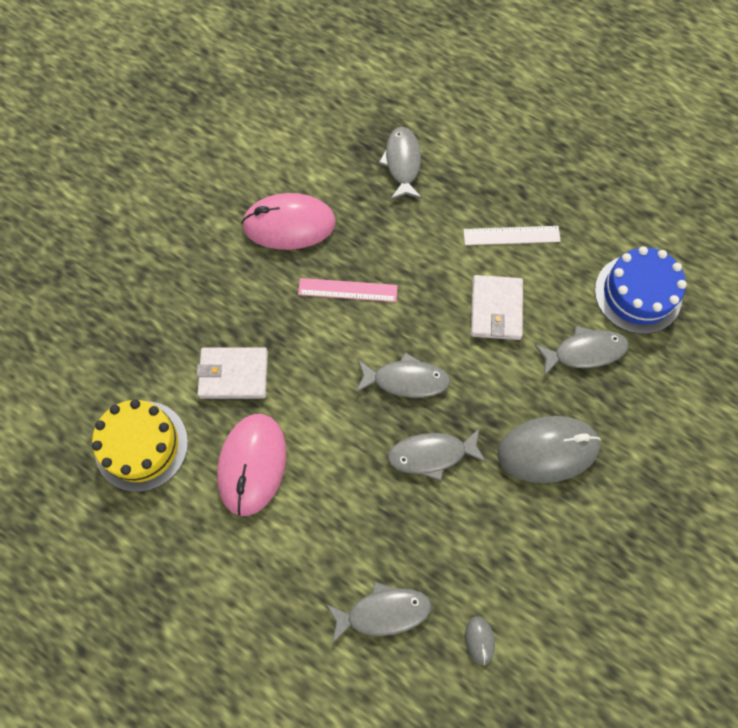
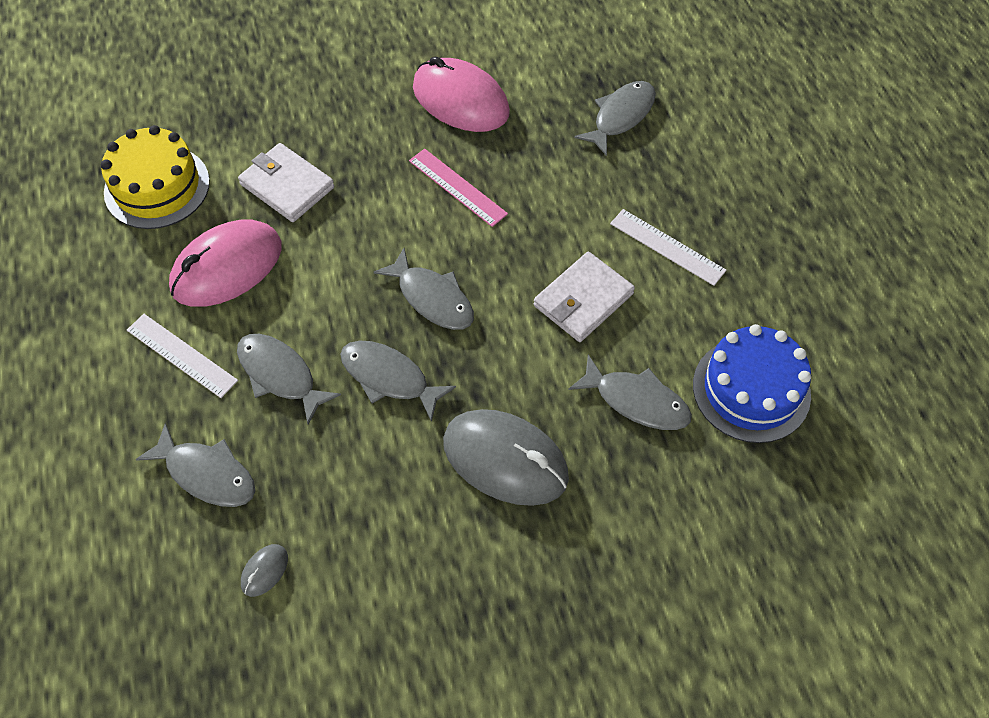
camera: 40 degrees right, 10 degrees down
(285, 549) = (181, 355): none -> white ruler
(363, 509) = (280, 375): none -> grey fish

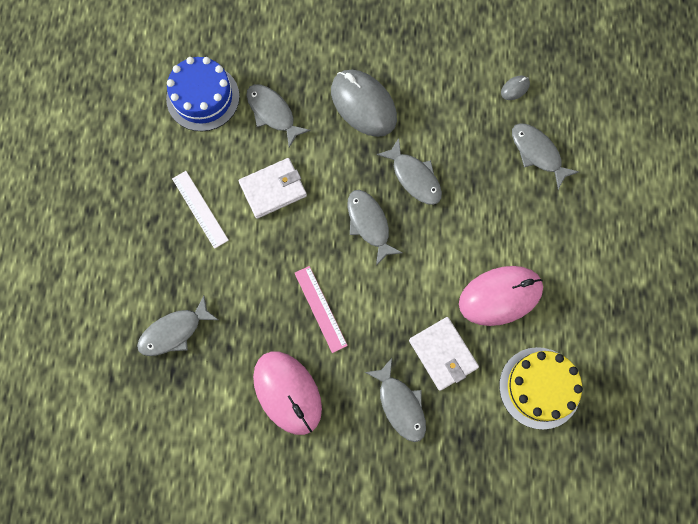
camera: 160 degrees left, 15 degrees up
(181, 355) = (541, 237): white ruler -> none
(280, 375) = (481, 202): grey fish -> grey fish (400, 404)

